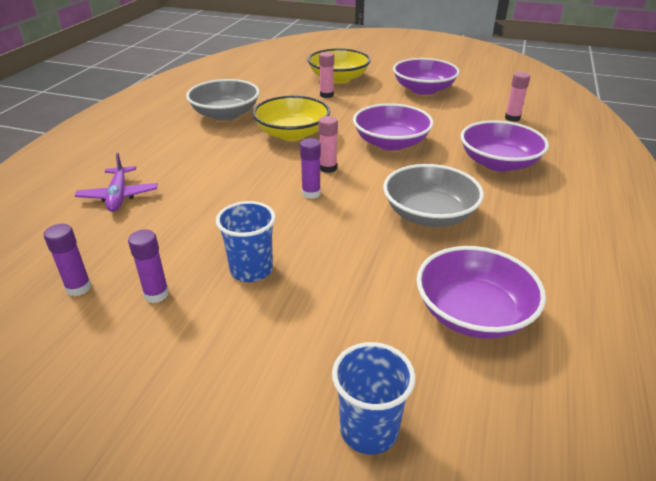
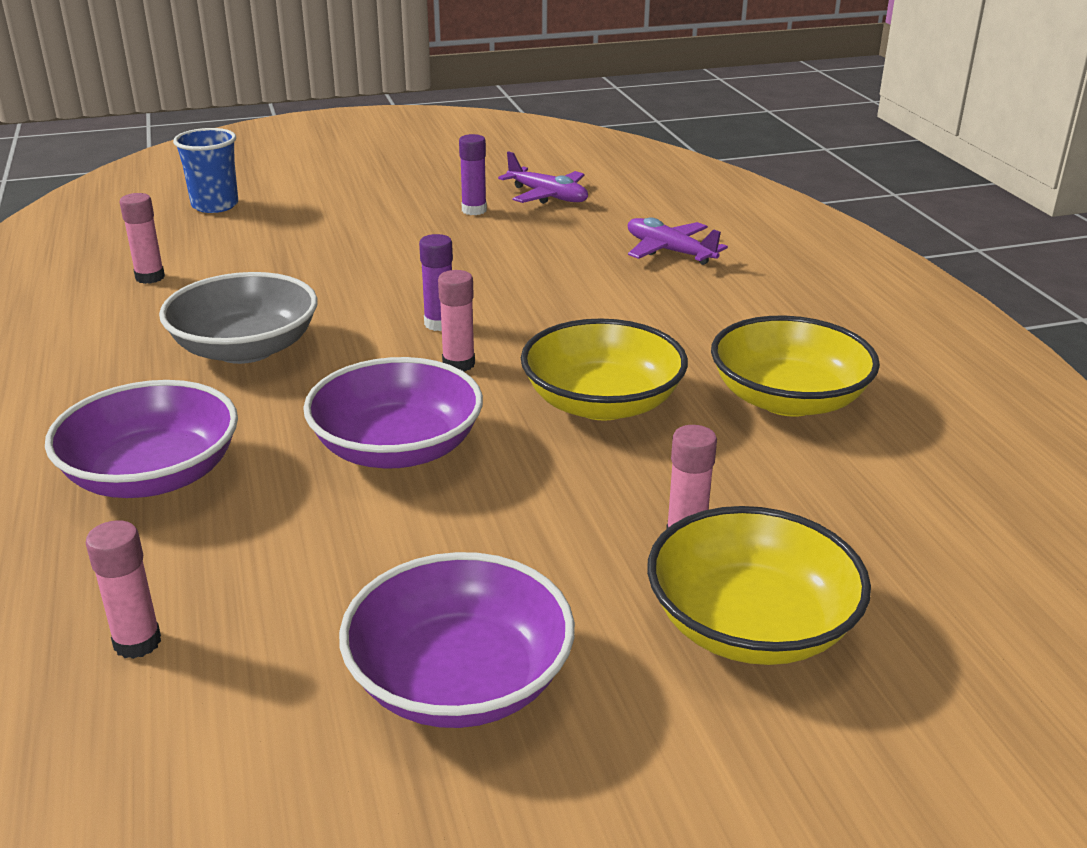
camera: 145 degrees right, 5 degrees down
(79, 288) = (548, 196): purple glue stick -> purple plane
(225, 114) = (788, 399): grey bowl -> yellow bowl
(251, 270) = (411, 244): blue cup -> none
(473, 313) = (150, 277): purple bowl -> pink glue stick

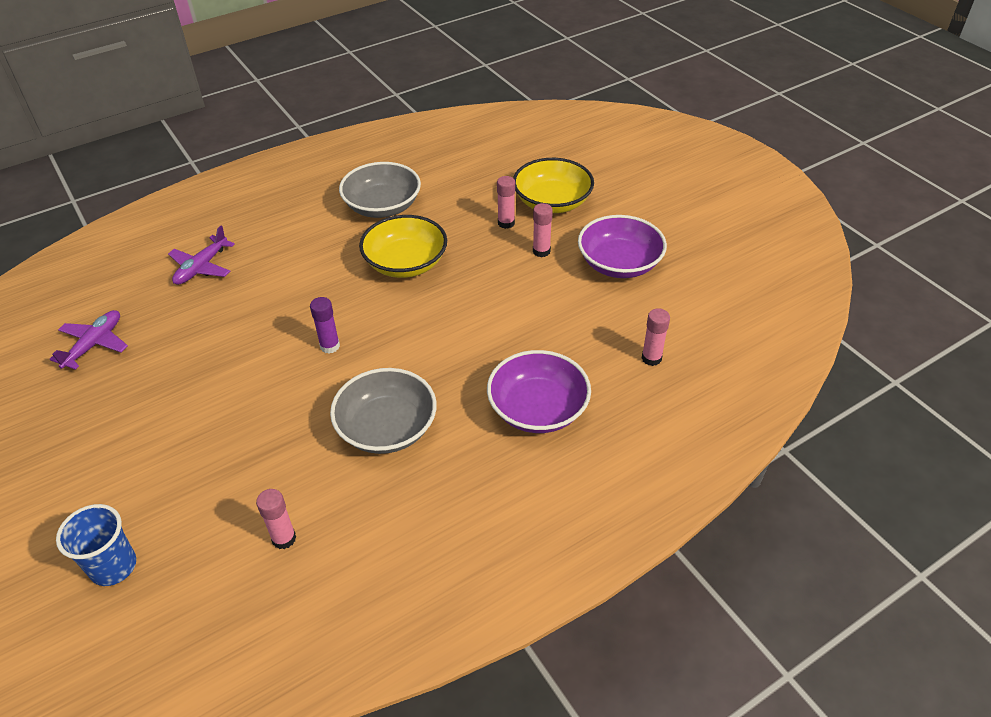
camera: 105 degrees left, 15 degrees up
(397, 448) = (475, 324): purple bowl -> none
(458, 364) = (379, 324): pink glue stick -> pink glue stick (541, 251)
(474, 210) = (126, 379): purple glue stick -> none
(788, 399) = (382, 206): yellow bowl -> grey bowl

